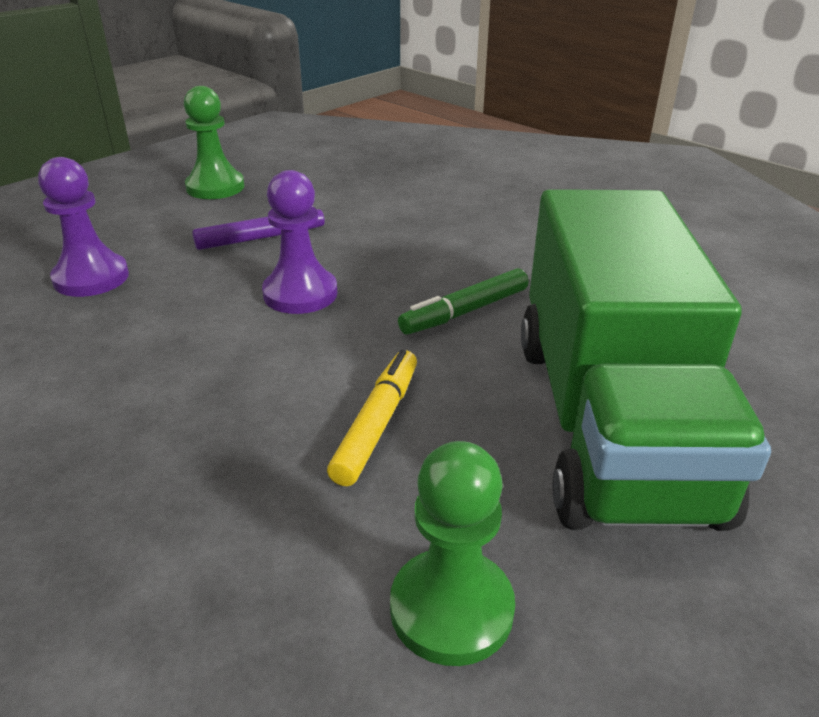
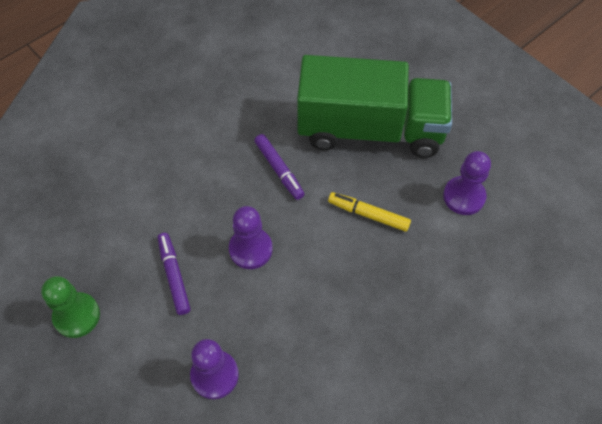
camera: 85 degrees left, 25 degrees up
(451, 609) = (464, 196): green pawn -> purple pawn
(465, 312) = (279, 170): green marker -> purple marker

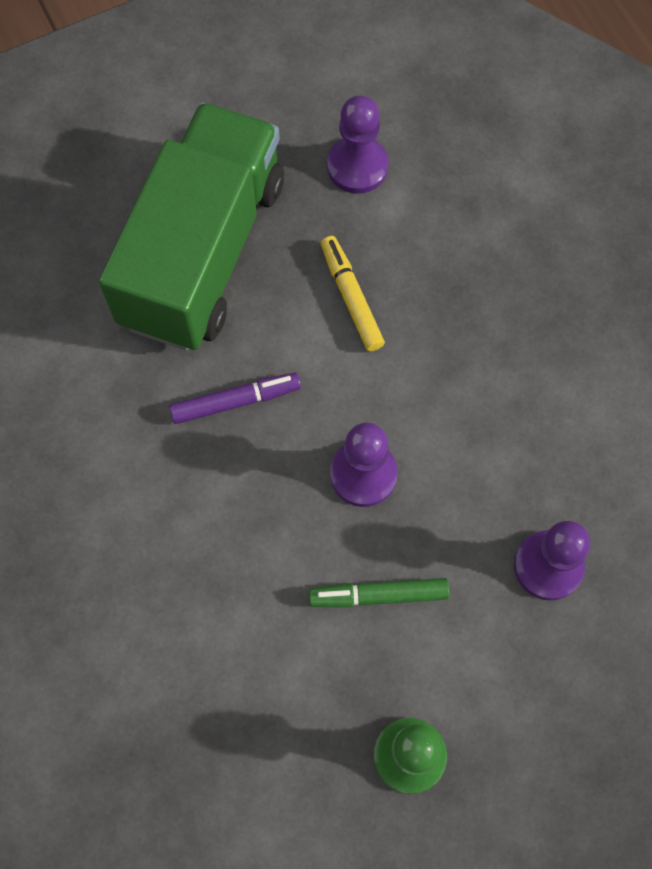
camera: 75 degrees left, 10 degrees up
(174, 276) = (378, 595): purple marker -> green marker
(368, 215) = (351, 298): yellow marker -> yellow marker turned 120 degrees clockwise

